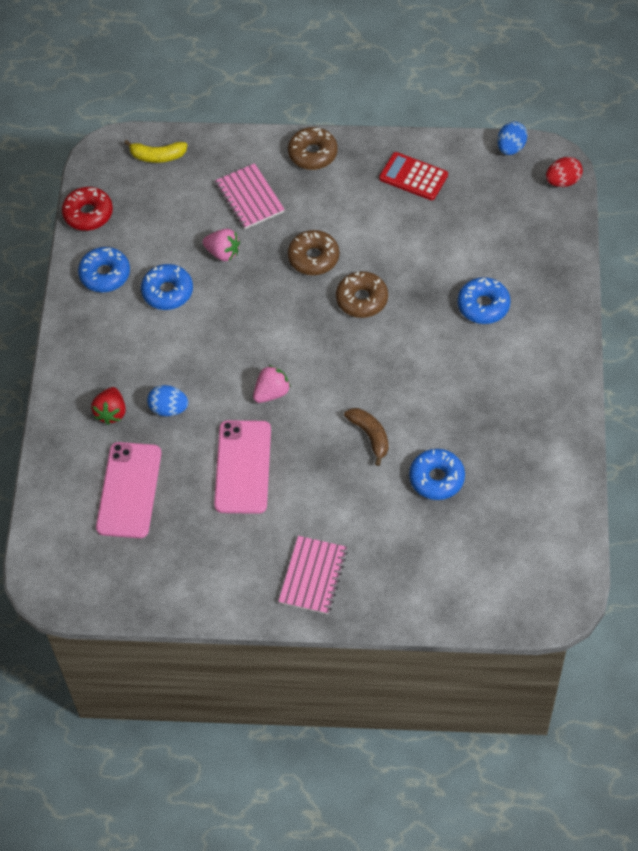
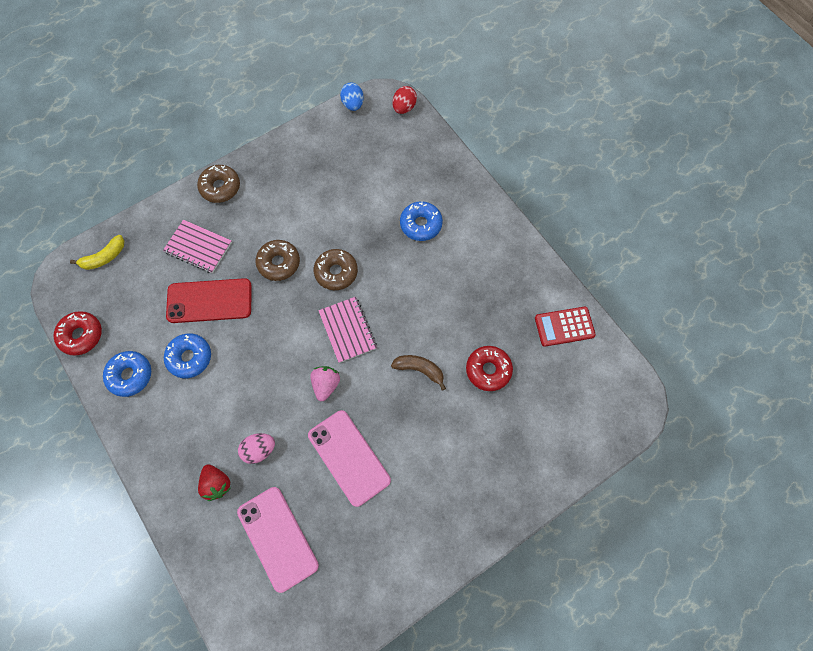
camera: 40 degrees left, 10 degrees up
(169, 409) = (259, 450): blue egg -> pink egg
(223, 253) = (209, 301): pink strawberry -> red phone
(313, 576) = (463, 507): pink notebook -> pink notebook (347, 330)
(413, 177) = (304, 162): red calculator -> red calculator (564, 327)
(436, 478) = (488, 370): blue donut -> red donut

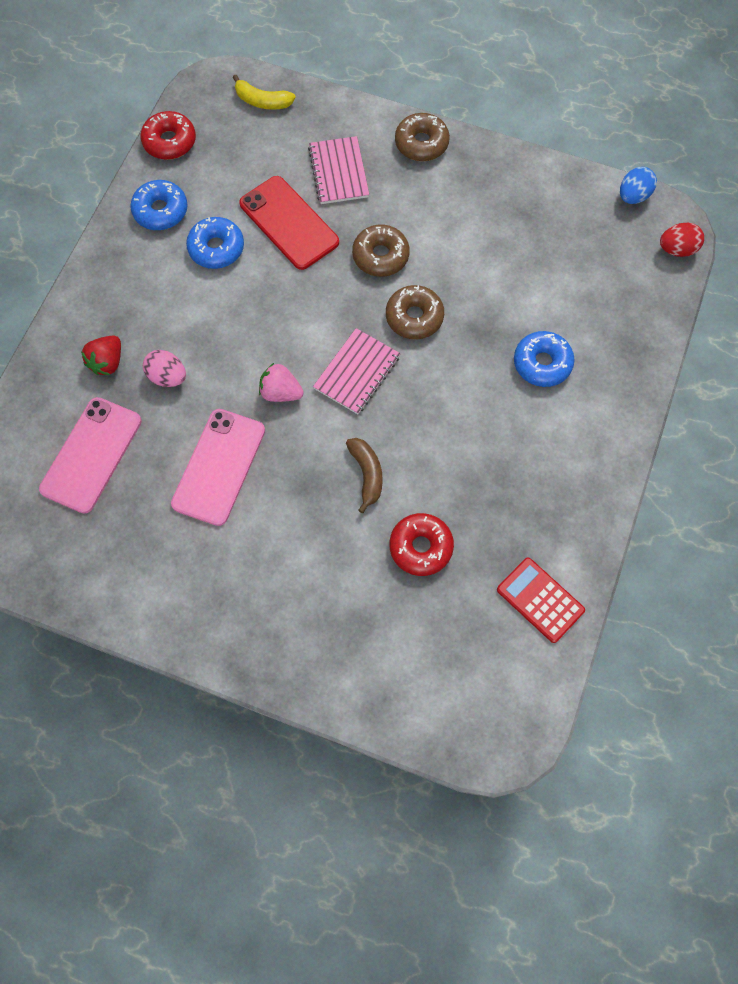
camera: 55 degrees right, 0 degrees up
(326, 385) = (281, 392): pink strawberry -> pink strawberry turned 135 degrees counterclockwise

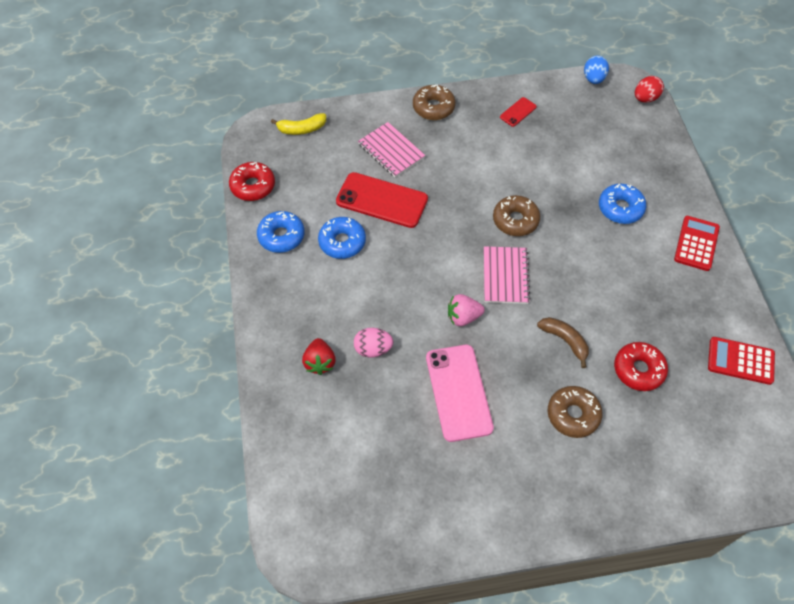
camera: 30 degrees left, 10 degrees down
(91, 455) = (357, 436): pink phone -> none
(380, 256) = (462, 192): brown donut -> brown donut (573, 415)
(512, 194) = (518, 112): none -> red phone
(597, 448) = (696, 243): none -> red calculator

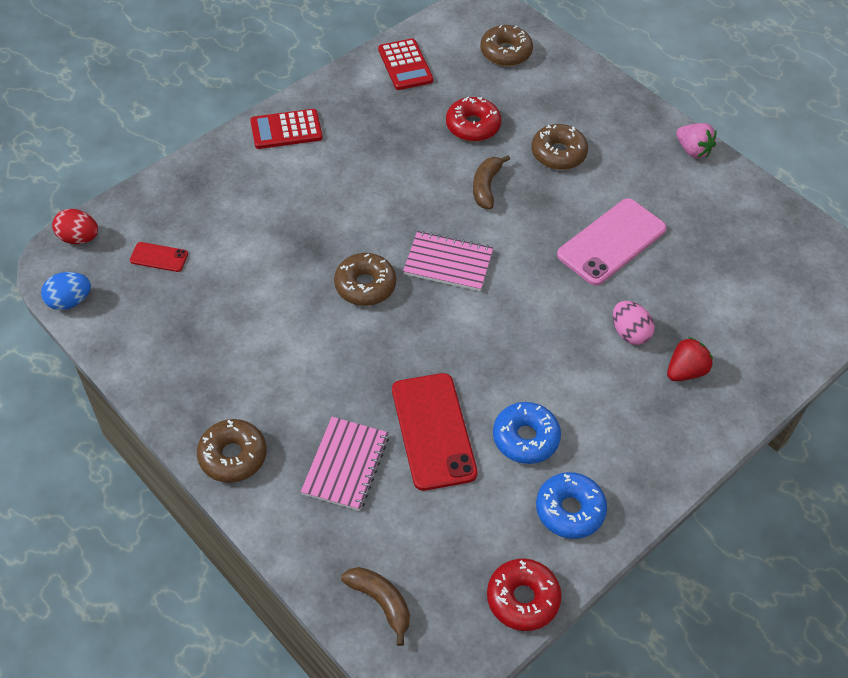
camera: 125 degrees left, 5 degrees down
(302, 129) = (381, 602): yellow banana -> brown banana
(463, 317) = (527, 276): pink strawberry -> pink strawberry (692, 150)
(505, 276) = (448, 263): pink notebook -> pink notebook turned 45 degrees clockwise
(518, 112) = (182, 356): red phone -> red phone (159, 257)
(620, 208) = (280, 202): blue donut -> none
(724, 452) = (505, 52): none -> brown donut

